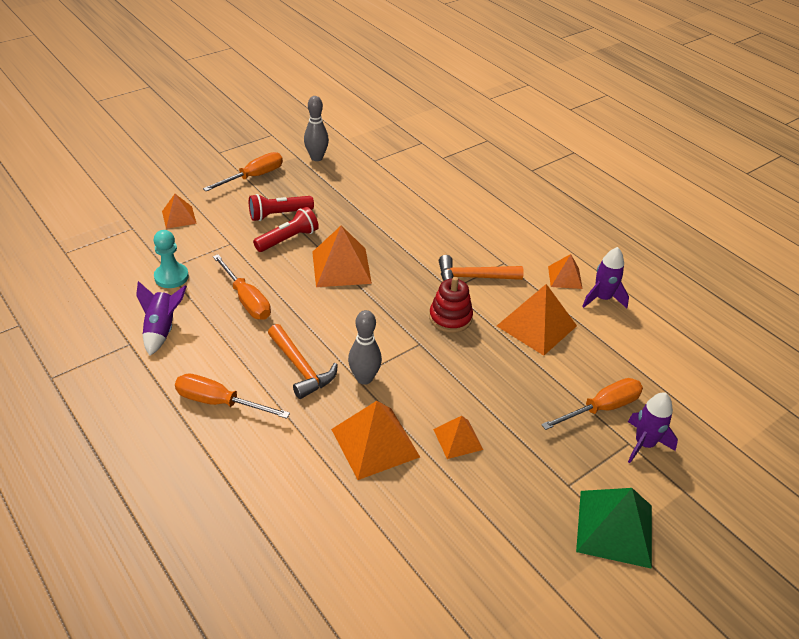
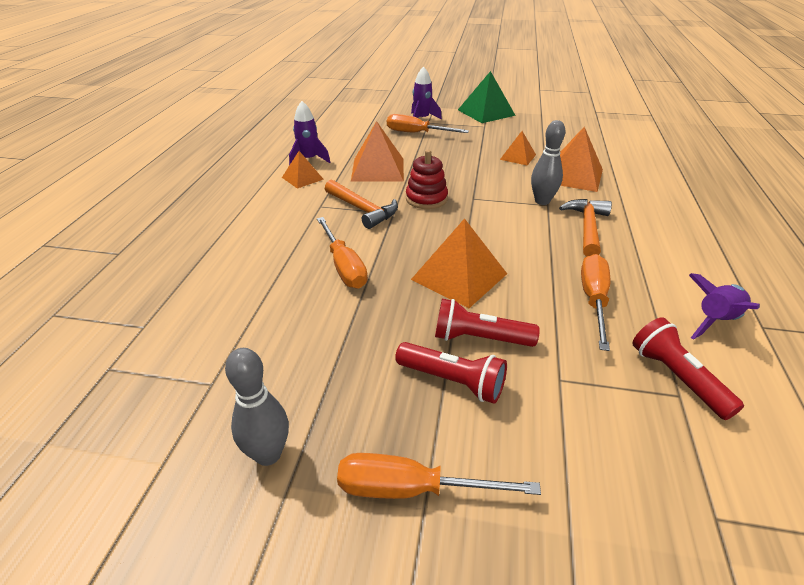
camera: 130 degrees left, 5 degrees down
(171, 277) = (676, 378): turquoise pawn -> red flashlight
(179, 217) = (613, 484): orange pyramid -> none
(219, 402) = (679, 240): orange screwdriver -> orange screwdriver (344, 266)

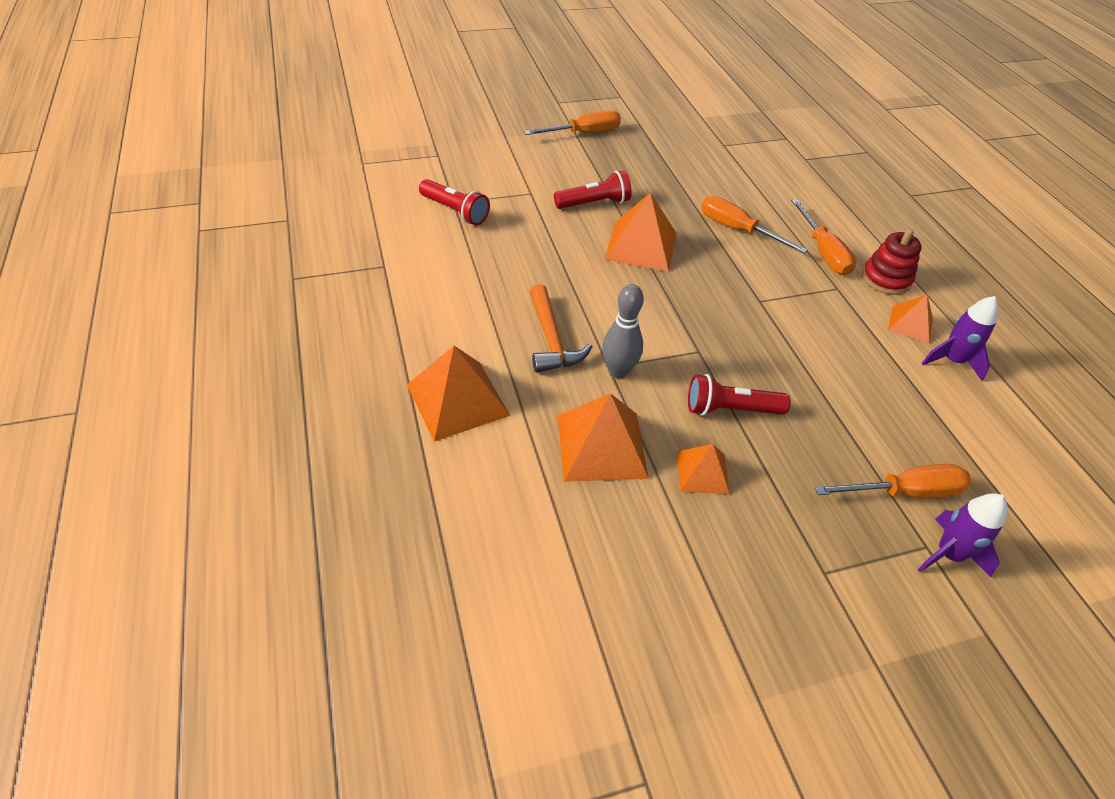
camera: 150 degrees right, 10 degrees up
(268, 454) = (660, 129): grey bowling pin -> none
(363, 210) = (792, 295): orange hammer -> none
(378, 169) = (853, 369): orange pyramid -> orange pyramid (457, 399)
(426, 199) = (747, 332): red stacking toy -> red stacking toy (886, 279)
(453, 381) = (594, 176): red flashlight -> red flashlight (730, 409)
(486, 112) = (869, 648): green pyramid -> none
(593, 300) = (523, 253): orange screwdriver -> orange screwdriver (823, 252)
(715, 321) = (422, 261): purple rocket -> none

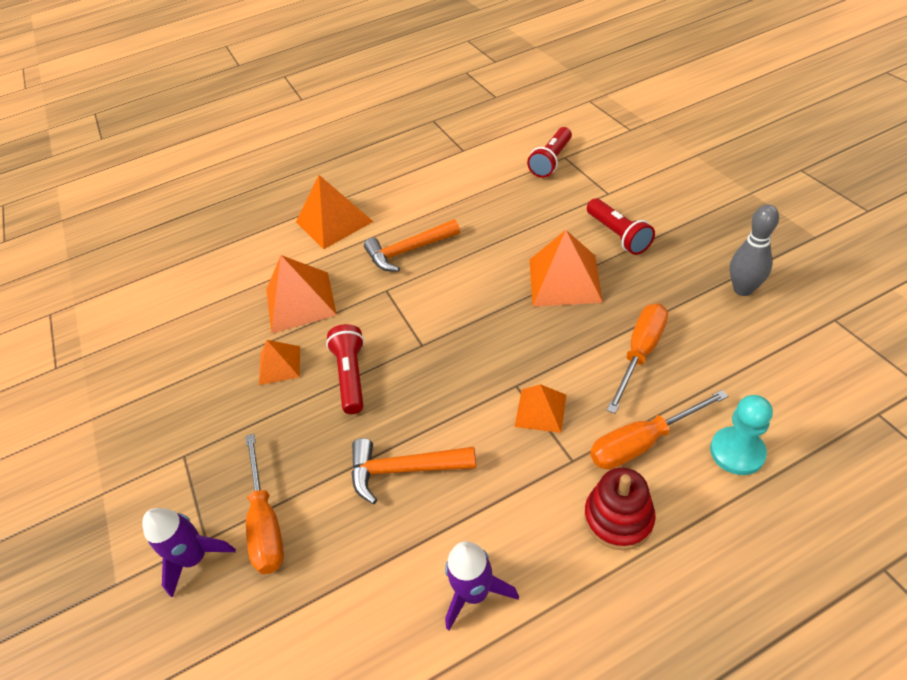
camera: 90 degrees right, 0 degrees up
(584, 133) = (749, 201): orange screwdriver -> none
(618, 371) = (382, 296): grey bowling pin -> grey bowling pin (743, 289)
(832, 216) = (737, 452): none -> turquoise pawn
(846, 385) = (403, 470): none -> orange hammer
(910, 324) = (533, 545): orange pyramid -> orange pyramid (540, 410)

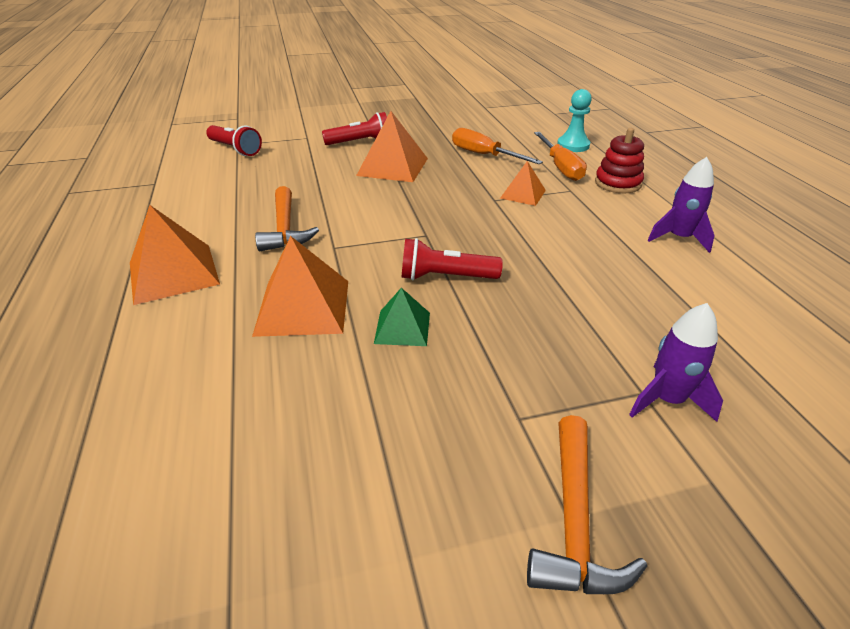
camera: 85 degrees left, 10 degrees down
(266, 522) = (620, 343): orange screwdriver -> none
(279, 365) = (402, 328): orange pyramid -> green pyramid
(403, 470) = (568, 257): orange hammer -> orange hammer (574, 522)
(743, 289) = (446, 120): grey bowling pin -> none

